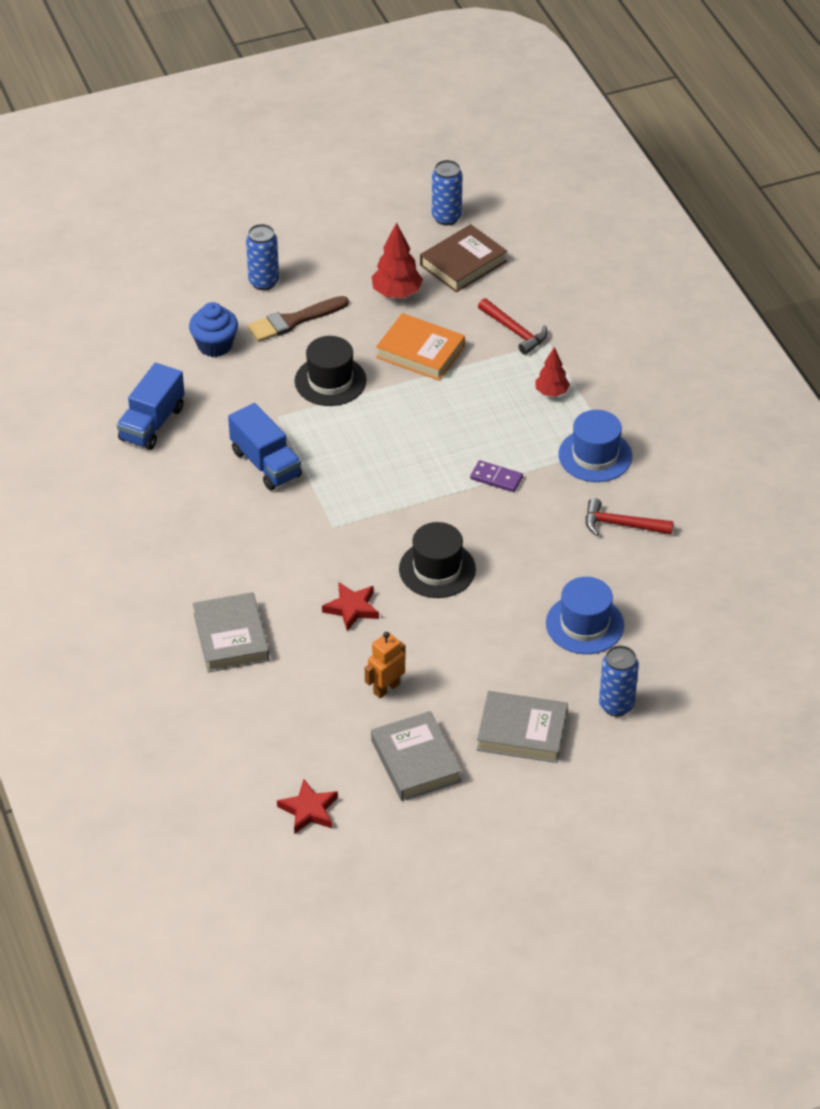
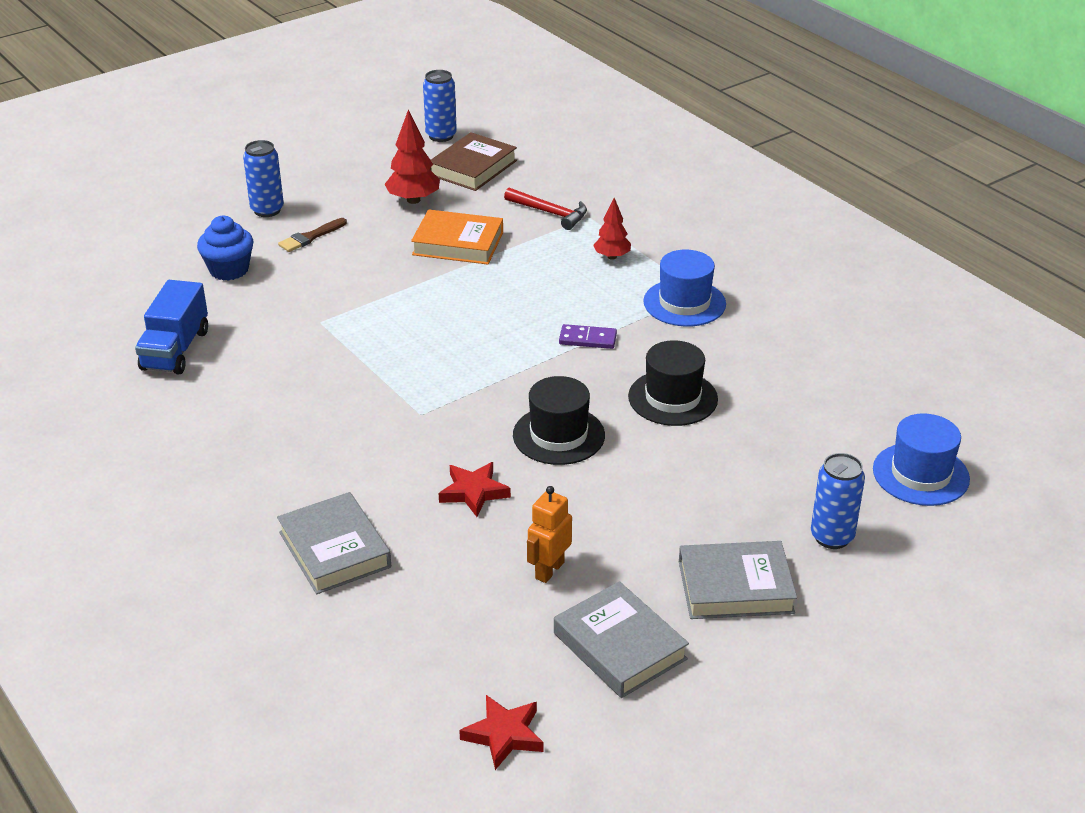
camera: 15 degrees left, 10 degrees down
(266, 463) = (321, 366): blue truck -> none
(294, 321) = (310, 237): brown brush -> brown brush, size x0.66
(330, 381) = (369, 282): black hat -> black hat (673, 398)
(584, 624) = (753, 460): blue hat -> blue hat (920, 474)
(621, 525) = (744, 359): red hammer -> none

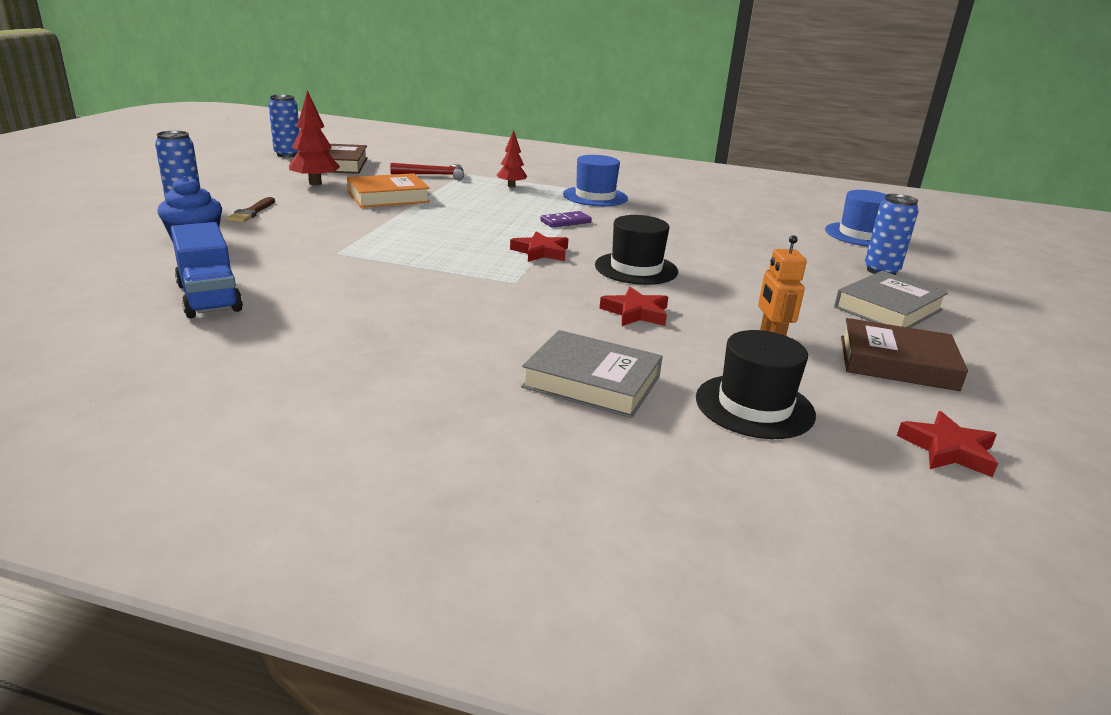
camera: 40 degrees left, 10 degrees down
(498, 379) = (541, 252): none -> red star
(619, 646) = (897, 363): grey book -> brown book
(673, 398) = (671, 235): black hat -> black hat (754, 406)

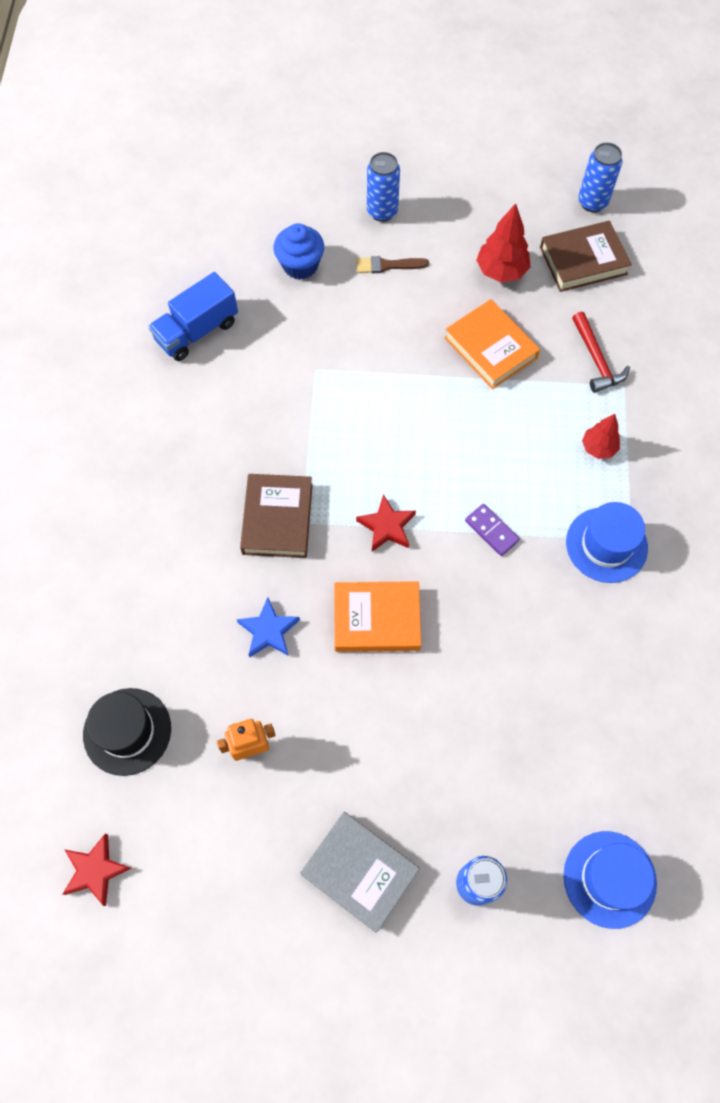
camera: 80 degrees right, 40 degrees up
(592, 382) = (136, 614): grey book -> none
(636, 268) = (376, 619): black hat -> orange book
(636, 313) = (269, 631): red star -> blue star
(897, 363) = (233, 858): brown book -> brown book (277, 519)

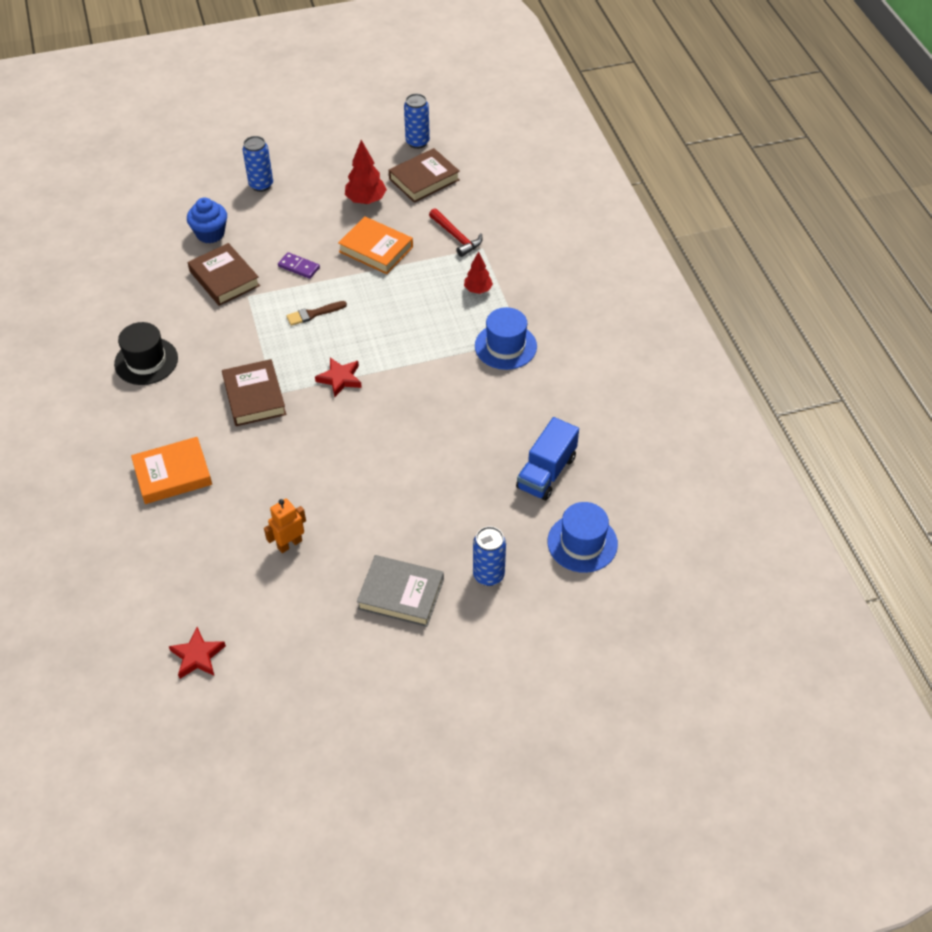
camera: 20 degrees left, 15 degrees down
(127, 731) = (188, 562): black hat -> black hat (146, 361)
(197, 331) = (144, 295): blue truck -> blue truck (546, 472)
(269, 631) = (275, 468): blue star -> none
(296, 335) = (224, 278): none -> brown book
(376, 619) = (354, 437): orange book -> orange book (173, 474)
(387, 265) = (278, 217): brown brush -> brown brush (313, 314)
(491, 531) = (419, 360): purple domino -> purple domino (299, 267)

